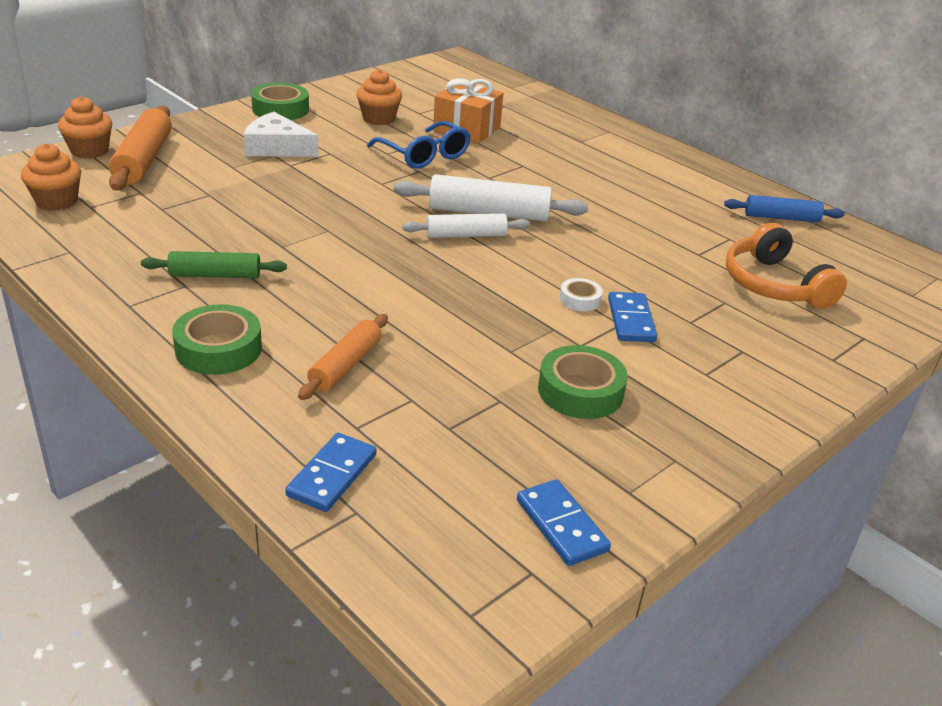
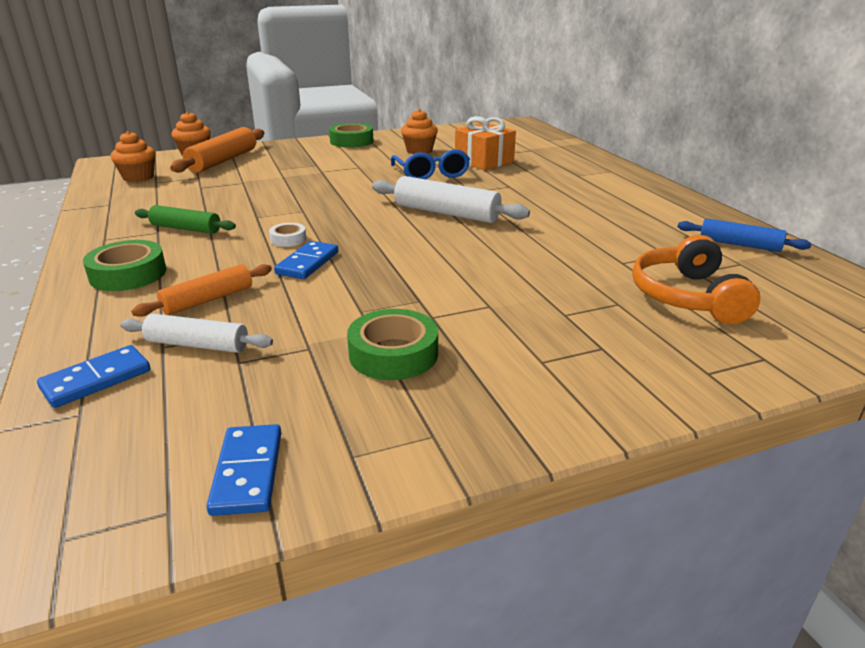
camera: 25 degrees right, 5 degrees down
(276, 147) = (323, 161): white cheese -> none
(466, 235) = (410, 225): white rolling pin -> white rolling pin (197, 345)
(580, 299) = (467, 282): white tape -> white tape (288, 239)
(631, 320) = (502, 304): blue domino -> blue domino (308, 263)

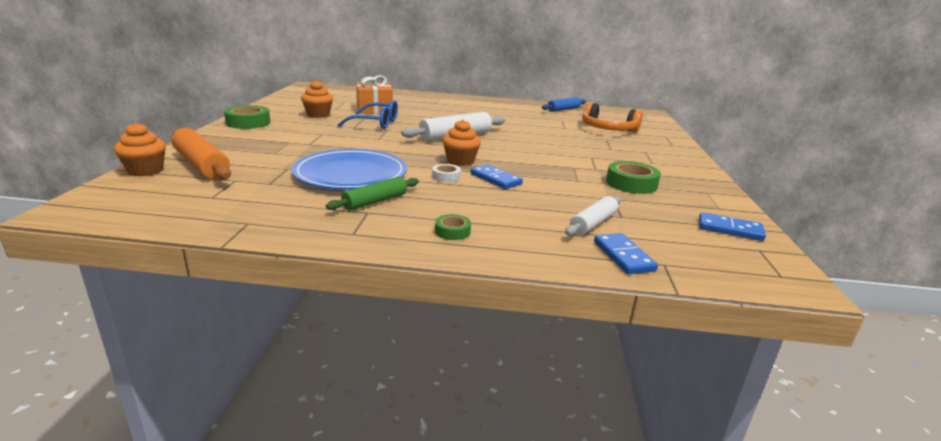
camera: 65 degrees left, 5 degrees down
(128, 274) = (452, 231): green tape -> green tape, size x0.55
(138, 177) = (177, 202): orange cupcake -> orange cupcake (460, 161)
(208, 300) = (528, 212): orange rolling pin -> none
(251, 204) = (350, 174): none -> blue plate

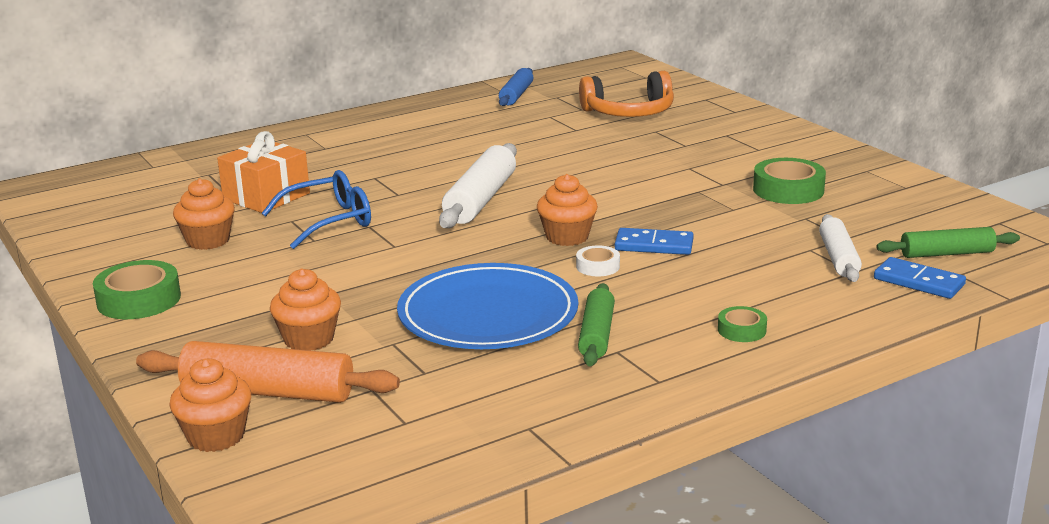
camera: 35 degrees left, 0 degrees up
(263, 155) = (309, 339): none -> orange cupcake
(678, 250) = (946, 253): none -> green rolling pin
(730, 229) = (949, 210): blue domino -> none

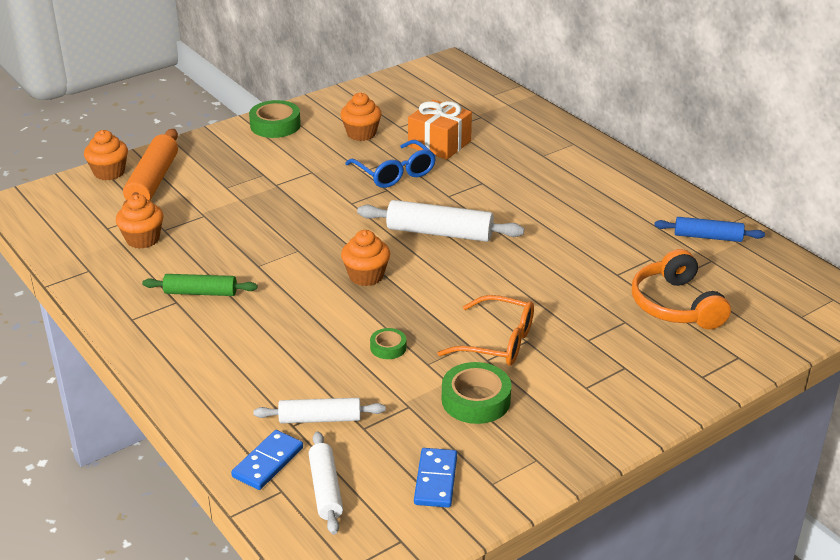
camera: 85 degrees right, 10 degrees up
(309, 339) = (214, 186): orange cupcake -> orange cupcake (143, 239)
(488, 314) = (238, 247): blue plate -> none
(597, 266) = (311, 291): white tape -> none
(654, 245) = (349, 318): blue domino -> blue domino (436, 480)
(693, 179) = (498, 342): none -> orange glasses
(741, 330) = (196, 358): green tape -> green tape (388, 347)
(946, 253) = (326, 489): green rolling pin -> white rolling pin

